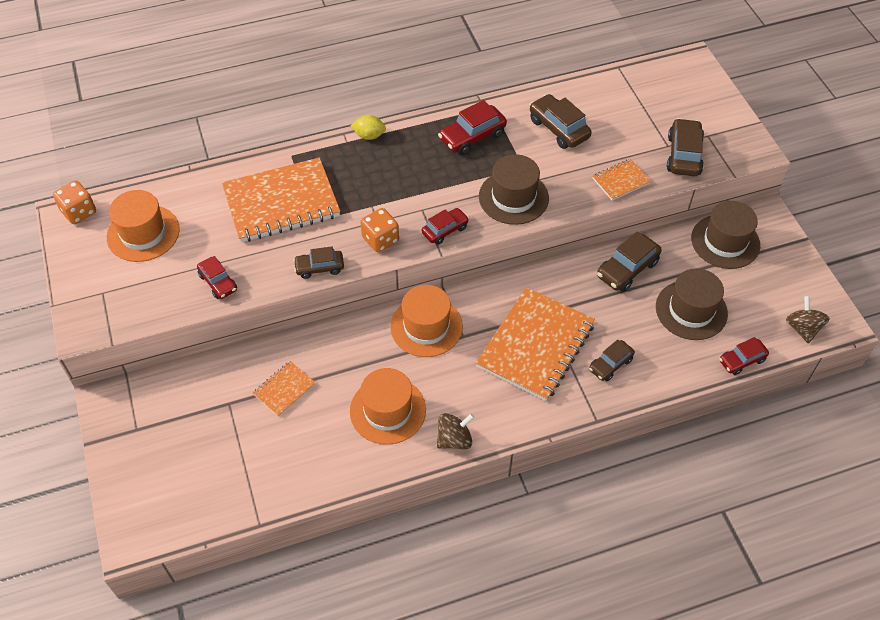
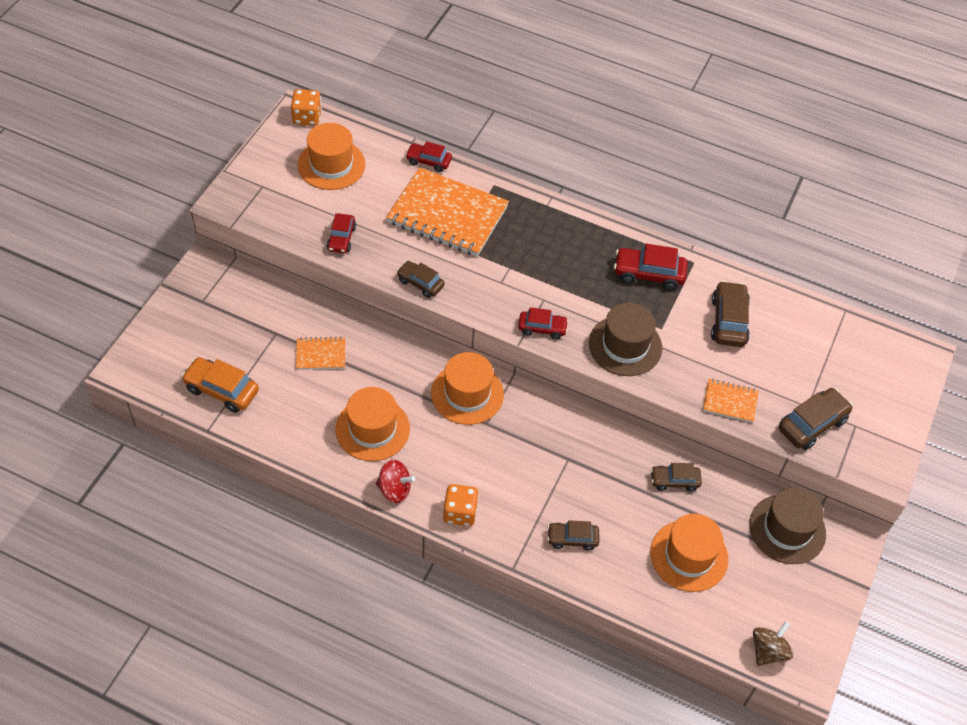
camera: 40 degrees right, 0 degrees up
(235, 483) = (222, 390): none -> orange car
(369, 136) = (569, 213): yellow lemon -> none
(380, 239) = (486, 297): orange dice -> orange dice (460, 513)
(454, 439) = (394, 489): brown spinning top -> red spinning top
(536, 346) = (531, 476): orange notebook -> none
(627, 269) = (674, 481): brown car -> brown car, size x0.65
(691, 310) = (689, 556): brown hat -> orange hat
(741, 360) = (683, 628): red car -> red car (428, 161)

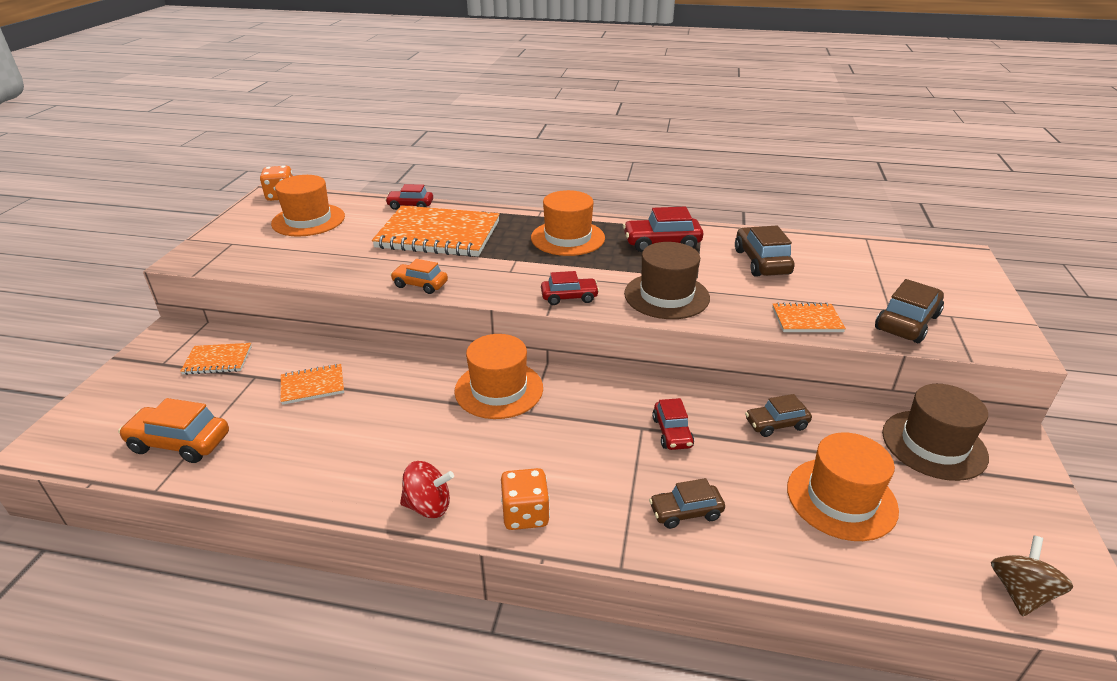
camera: 10 degrees left, 20 degrees down
(246, 308) = (218, 360): none -> orange notebook
(341, 238) = (324, 266): red car -> red car (672, 432)
(372, 429) = (387, 445): orange hat -> orange hat (567, 238)
(420, 283) = (420, 285): brown car -> orange car

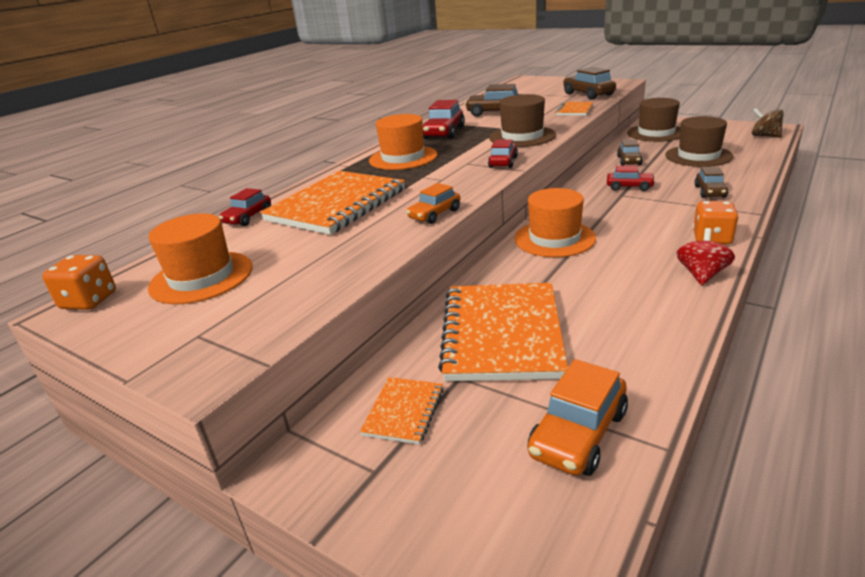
camera: 65 degrees left, 5 degrees down
(312, 385) = (501, 334): orange notebook -> orange notebook, size x2.15
(841, 498) = (698, 156): orange hat -> brown hat

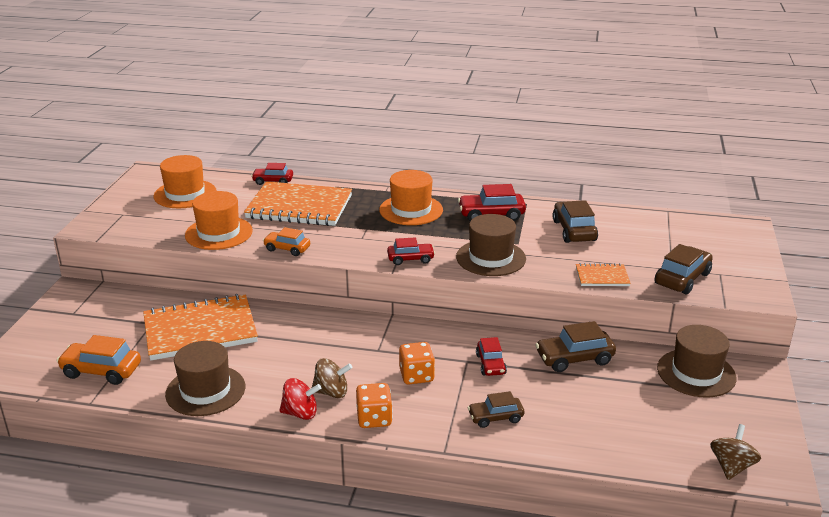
camera: 65 degrees right, 0 degrees up
(89, 301) = (157, 172): orange dice -> orange dice (416, 376)
(404, 412) = (118, 311): orange notebook -> none
(554, 238) = (352, 333): orange hat -> orange hat (219, 233)
(629, 161) = (574, 359): brown car -> brown car, size x1.53
(663, 256) = (331, 392): none -> brown spinning top
(698, 156) = (615, 409): brown hat -> brown hat (205, 390)

